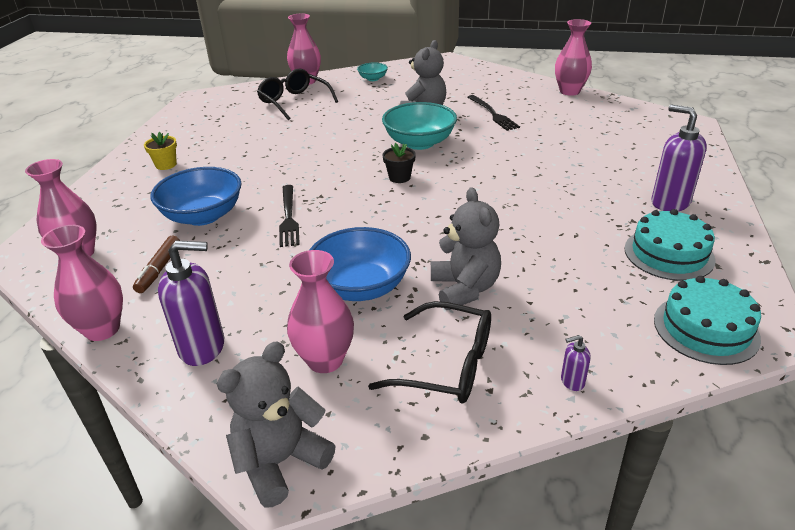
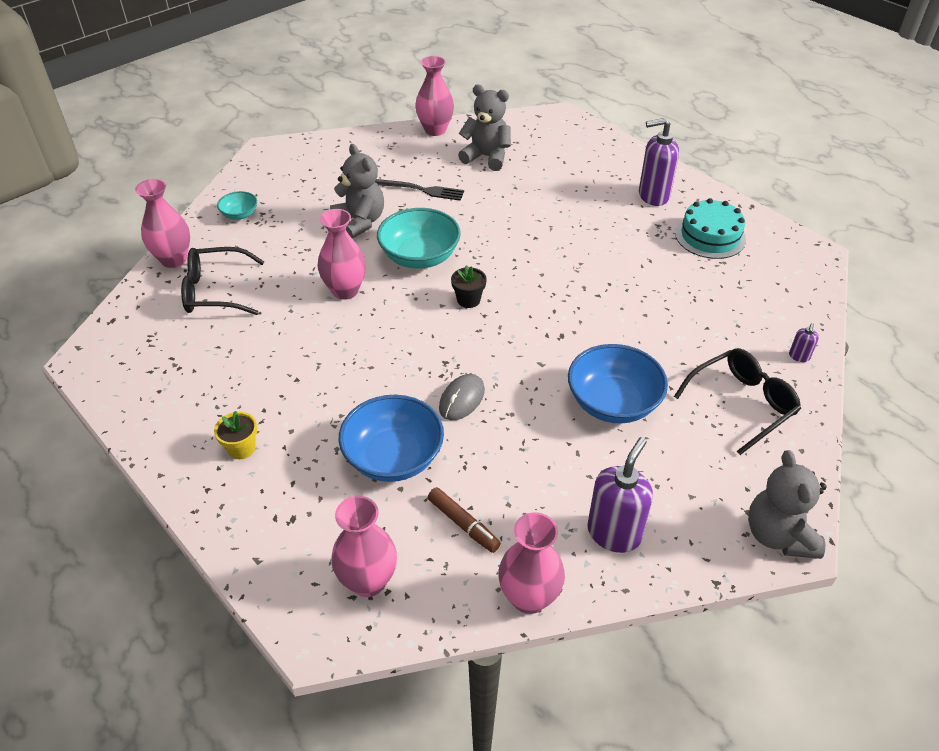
camera: 55 degrees left, 10 degrees up
(288, 217) = (461, 399): black fork -> grey mouse
(325, 360) = (688, 465): pink vase -> pink vase (345, 290)
(464, 289) = (665, 350): grey teddy bear -> grey teddy bear (486, 157)
(706, 329) = (794, 273): turquoise cake -> none

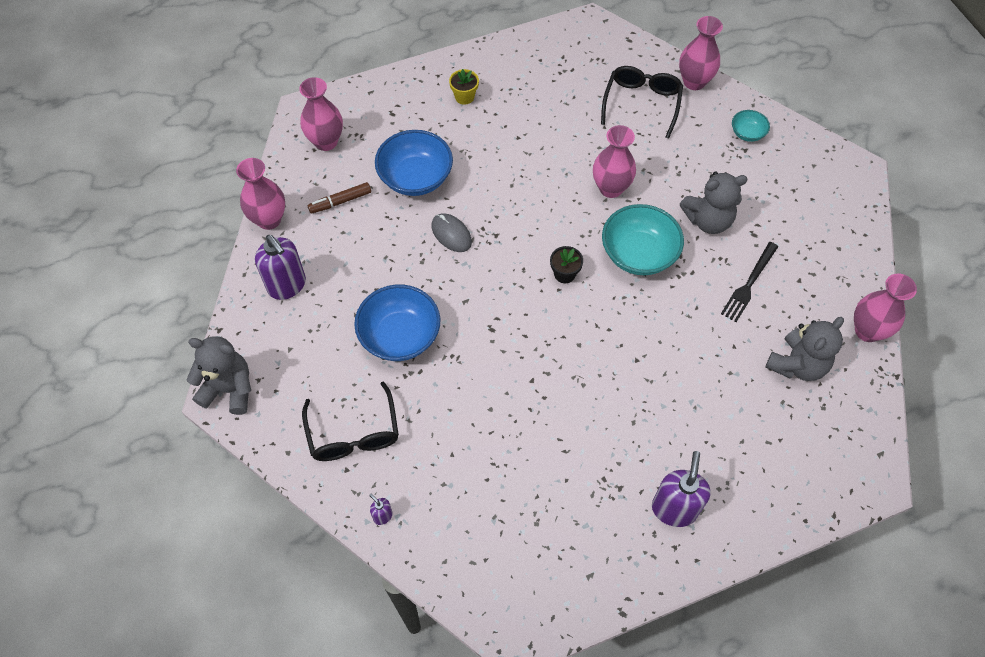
camera: 110 degrees right, 15 degrees up
(710, 236) = (583, 532): turquoise cake -> none

